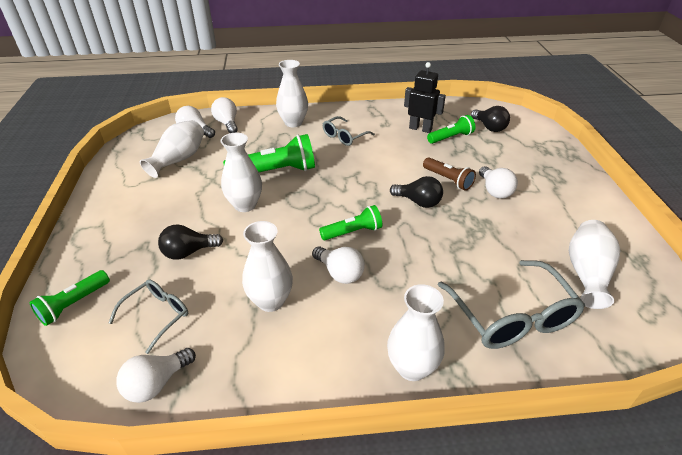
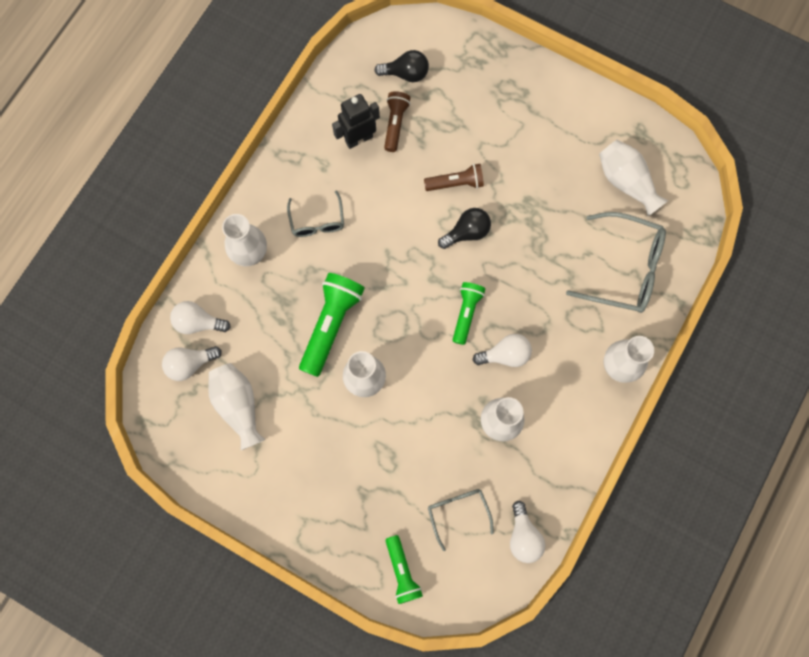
camera: 55 degrees left, 35 degrees up
(188, 252) = (398, 459): black light bulb -> none
(451, 137) = (395, 124): green flashlight -> brown flashlight
(494, 191) = (498, 159): white light bulb -> none

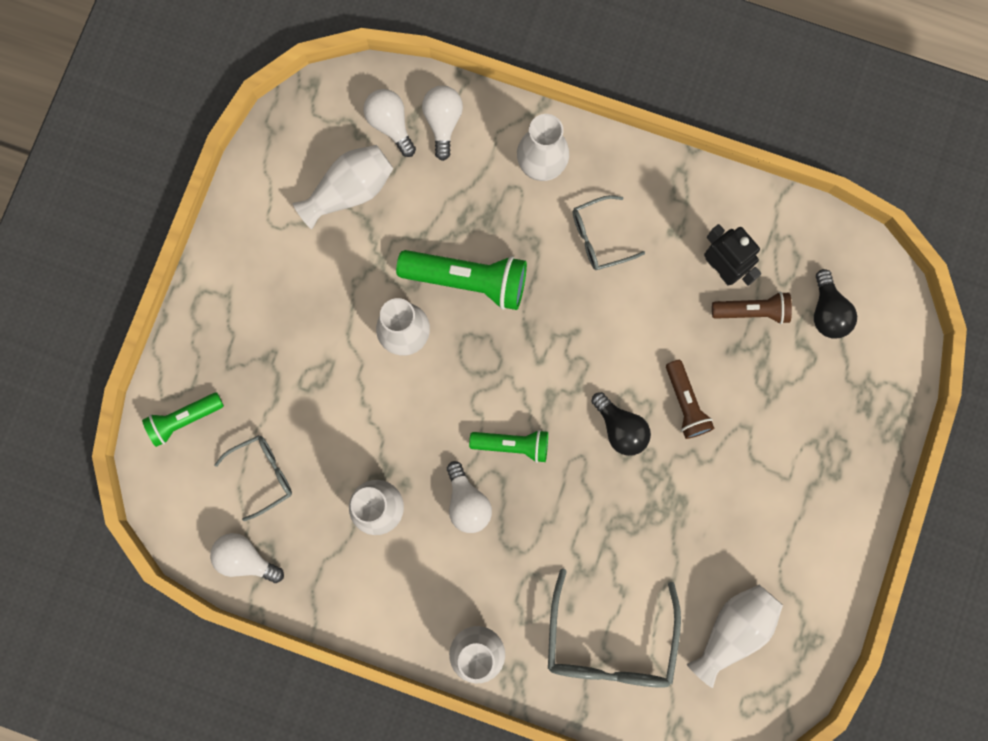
camera: 80 degrees right, 5 degrees up
(523, 536) = (245, 558): white light bulb -> white light bulb turned 45 degrees clockwise

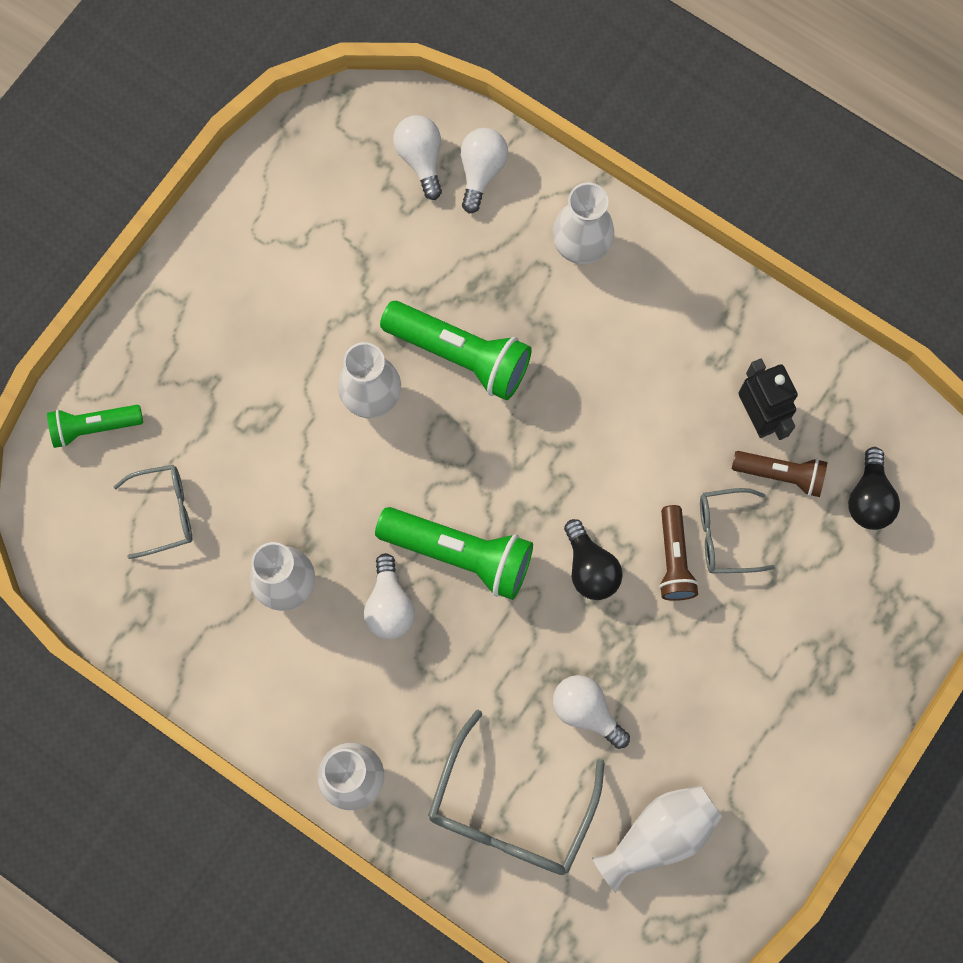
camera: 15 degrees right, 5 degrees down
(245, 558) = (118, 601): white light bulb -> white light bulb (586, 711)
(350, 191) = (354, 221): white vase -> none
(512, 444) = (460, 554): green flashlight -> green flashlight, size x1.65
(599, 237) = (624, 345): grey glasses -> grey glasses (724, 535)

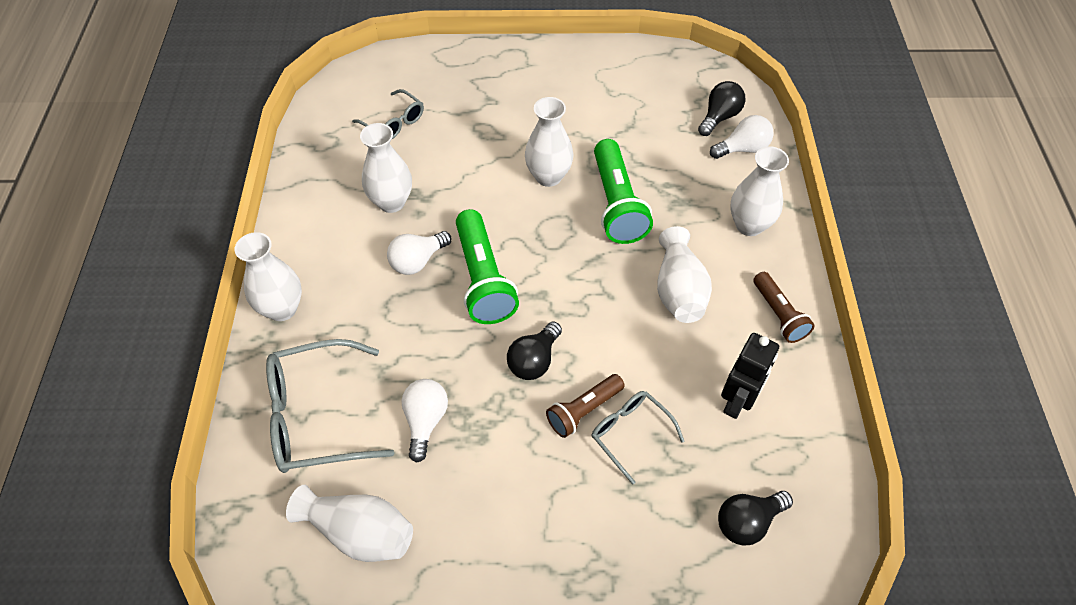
camera: 55 degrees right, 20 degrees down
(94, 427) = (420, 68): green flashlight -> none
(421, 159) = (719, 117): white light bulb -> black light bulb
(607, 376) = (678, 290): none -> white vase
(781, 474) = (709, 444): brown flashlight -> brown flashlight (779, 314)

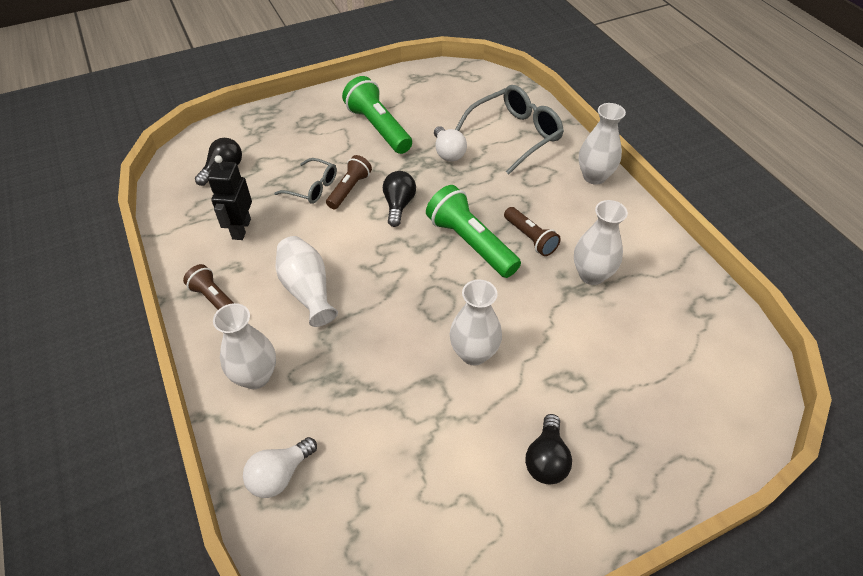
camera: 155 degrees right, 5 degrees down
(359, 532) = (447, 101): white vase -> none
(394, 123) = (663, 353): grey glasses -> none
(417, 261) = (530, 238): white light bulb -> brown flashlight
(617, 204) = (393, 349): green flashlight -> green flashlight (378, 128)
(719, 117) = (319, 515): black light bulb -> black light bulb (546, 459)

